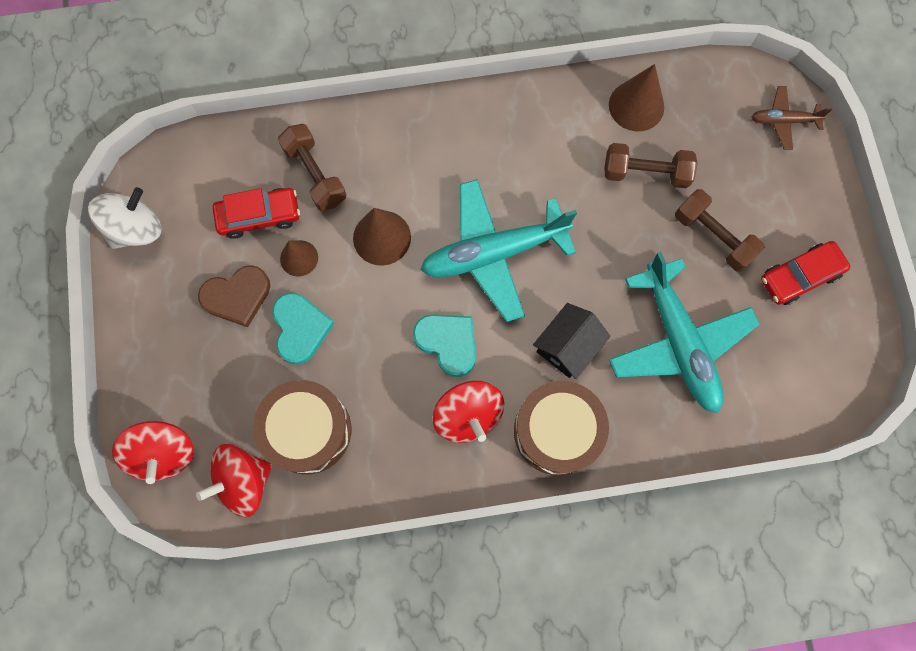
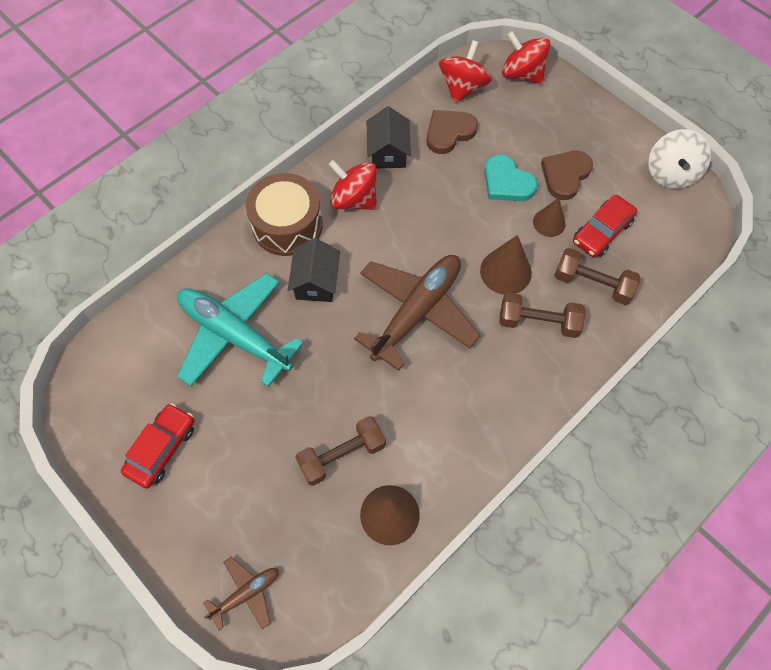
camera: 145 degrees right, 10 degrees down
(308, 430) = (449, 133): brown drum -> brown heart
(391, 450) = (388, 152): none -> black house
(448, 343) = (402, 233): turquoise heart -> none
(493, 253) = (417, 311): turquoise plane -> brown plane
(713, 236) = (253, 436): brown dumbbell -> brown dumbbell (538, 322)

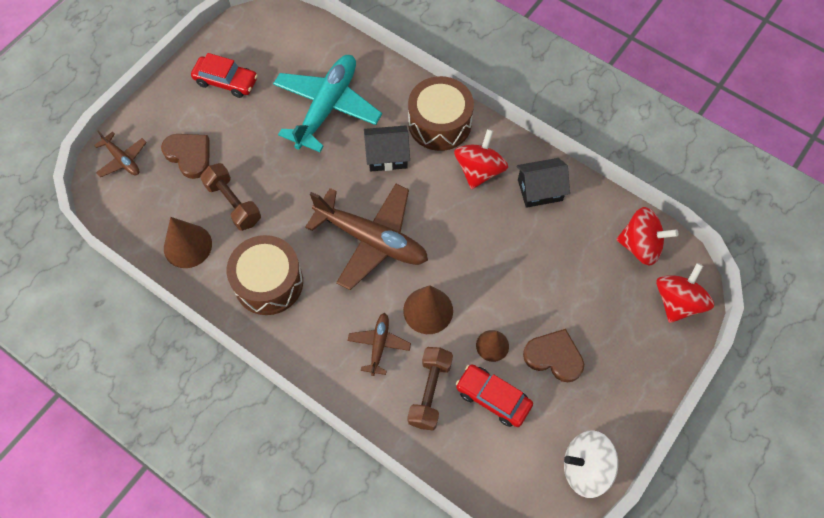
camera: 80 degrees right, 0 degrees up
(449, 133) = (578, 240): brown heart -> brown heart (189, 155)
(452, 425) = (268, 282): none -> brown drum
(507, 182) = (531, 301): turquoise heart -> none
(538, 322) = (379, 345): brown dumbbell -> brown plane

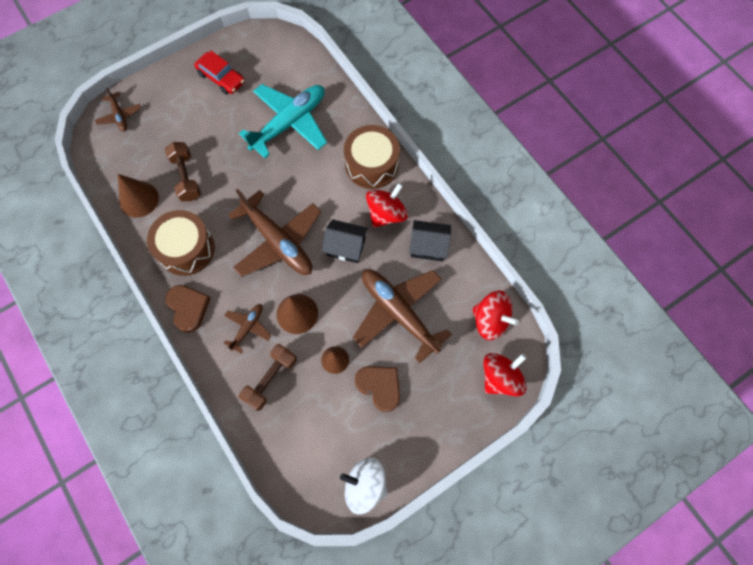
camera: 20 degrees right, 5 degrees up
(189, 155) = (169, 128): brown heart -> brown heart (188, 308)
(387, 156) = (319, 178): black house -> black house (346, 246)
(493, 398) = (317, 402): red car -> none
(539, 271) = (398, 312): none -> brown plane

